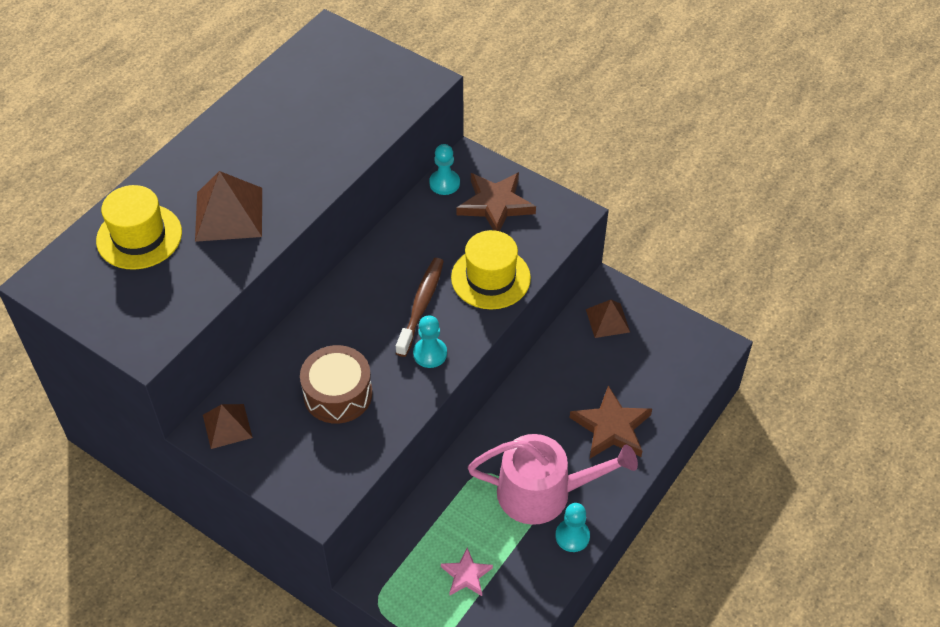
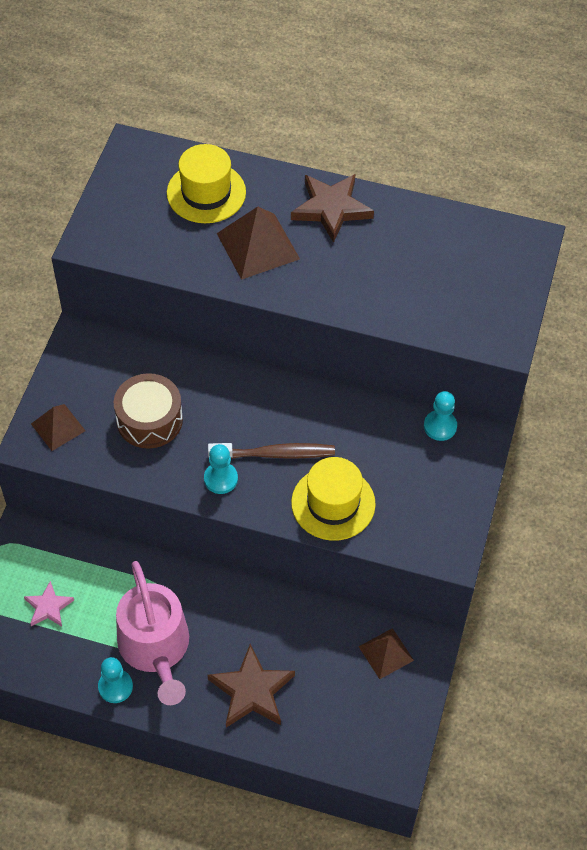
camera: 70 degrees right, 5 degrees up
(227, 426) = (88, 350): brown pyramid -> brown pyramid (58, 427)
(495, 205) = (431, 480): brown star -> brown star (331, 208)

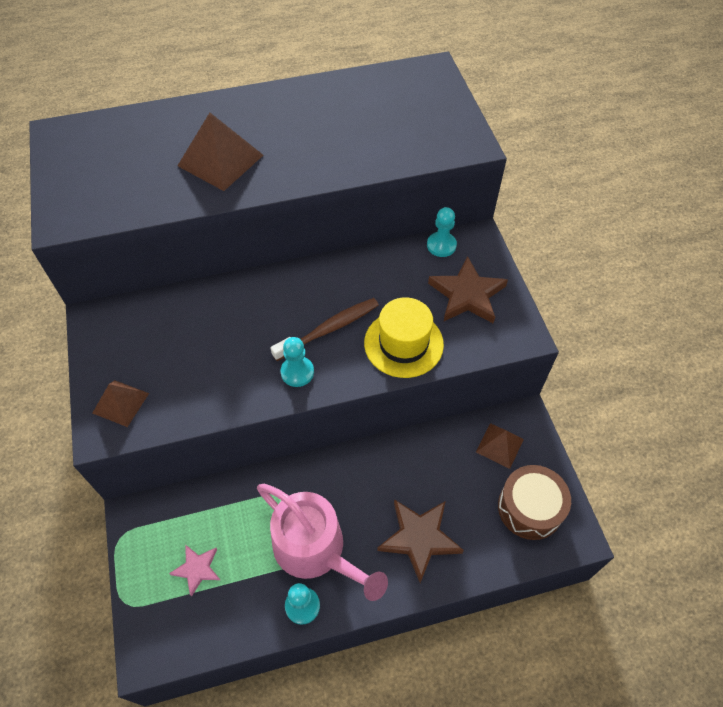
camera: 30 degrees left, 0 degrees up
(149, 420) = (202, 355): brown drum -> brown drum (530, 508)
(206, 193) = (147, 140): yellow hat -> none
(331, 208) = (262, 109): brown star -> brown star (467, 295)

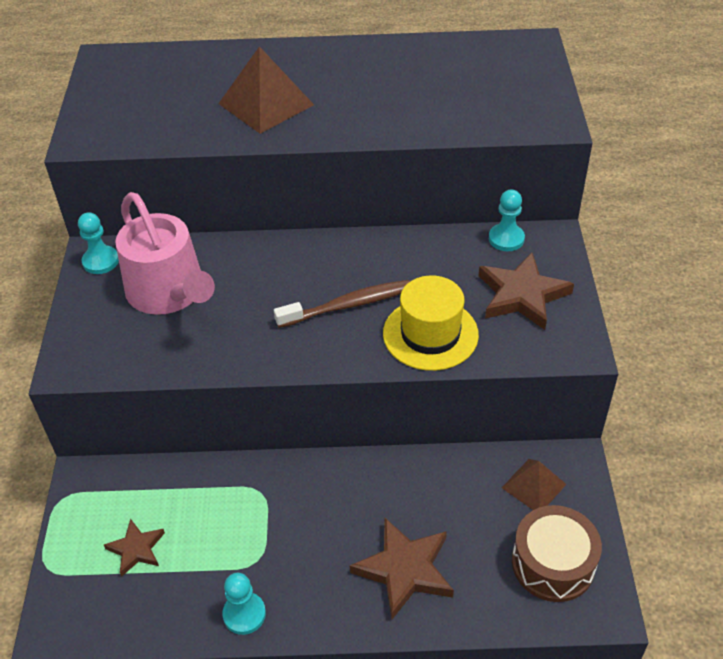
camera: 15 degrees right, 10 degrees down
(121, 403) = (97, 341): brown pyramid -> none
(197, 569) = (136, 549): pink star -> brown star
(297, 372) = (298, 343): turquoise pawn -> turquoise pawn (100, 261)
(315, 549) = (277, 556): pink watering can -> pink watering can (169, 292)

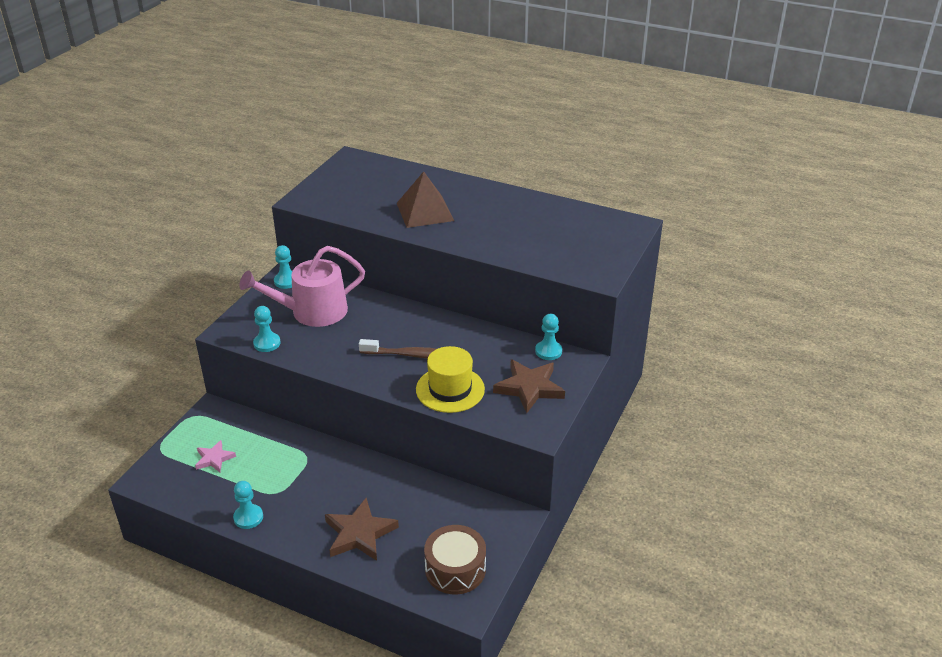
camera: 25 degrees right, 10 degrees down
(136, 549) = (214, 458): brown star -> pink star
(140, 361) = (267, 343): none -> turquoise pawn
(169, 292) = (312, 312): pink watering can -> pink watering can turned 75 degrees clockwise
(533, 486) = (479, 520): brown pyramid -> none

